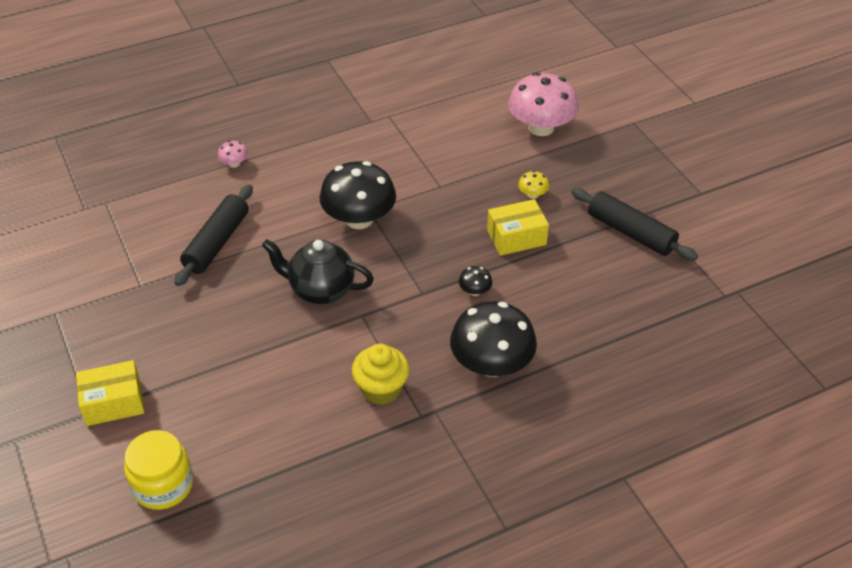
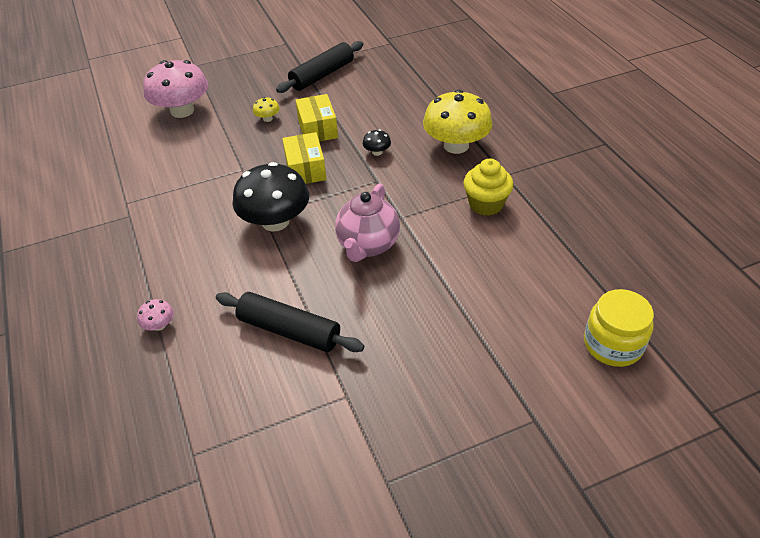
camera: 85 degrees left, 0 degrees up
(113, 403) = (519, 399): yellow box -> yellow box (305, 169)
(320, 290) = (368, 245): black teapot -> pink teapot
(491, 364) = (456, 145): black mushroom -> yellow mushroom

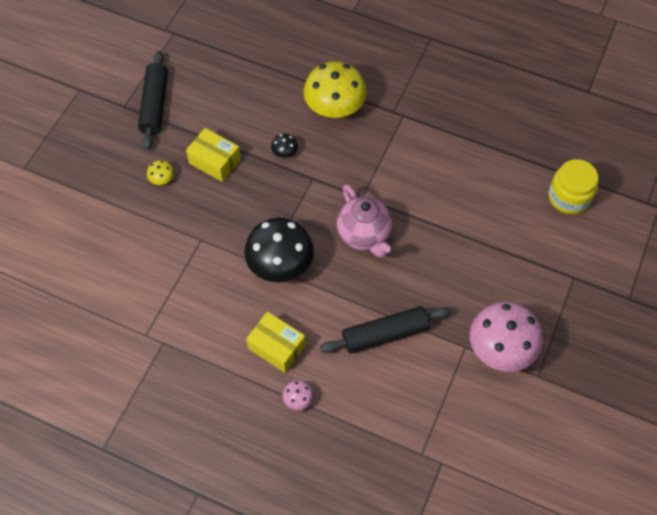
camera: 45 degrees left, 15 degrees up
(182, 111) = (77, 221): pink mushroom -> pink mushroom (501, 348)
(305, 169) = (249, 205): yellow box -> yellow box (277, 347)
(486, 204) = (405, 146): yellow cupcake -> none

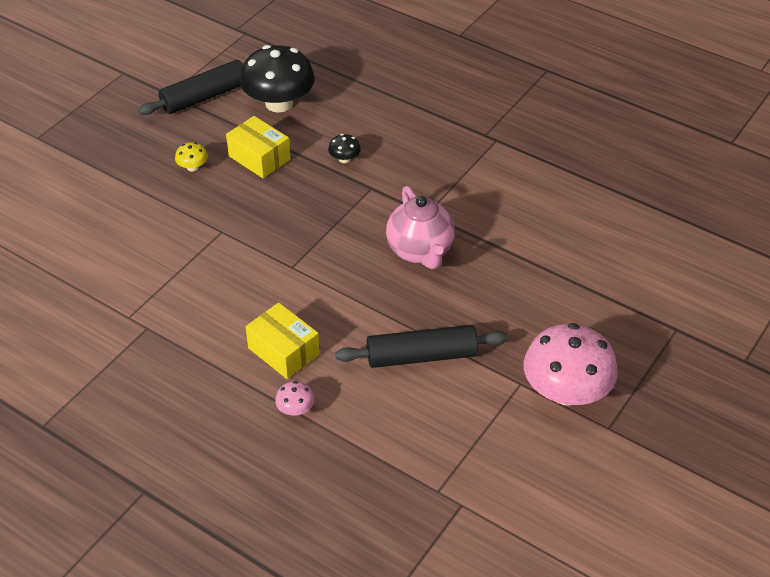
camera: 10 degrees right, 15 degrees down
(154, 105) = (204, 96): black rolling pin -> black rolling pin turned 45 degrees clockwise
(280, 264) = (310, 267): black mushroom -> black mushroom (279, 103)
(334, 108) = (415, 123): yellow mushroom -> none
(569, 197) = (686, 245): yellow jar -> none

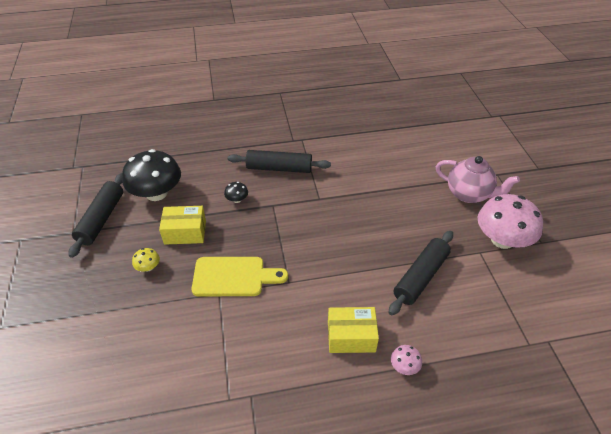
camera: 45 degrees left, 0 degrees up
(251, 227) = (233, 277): none -> yellow cutting board
(420, 251) = (343, 221): pink teapot -> pink teapot (469, 194)
(428, 155) = (279, 168): none -> black rolling pin

